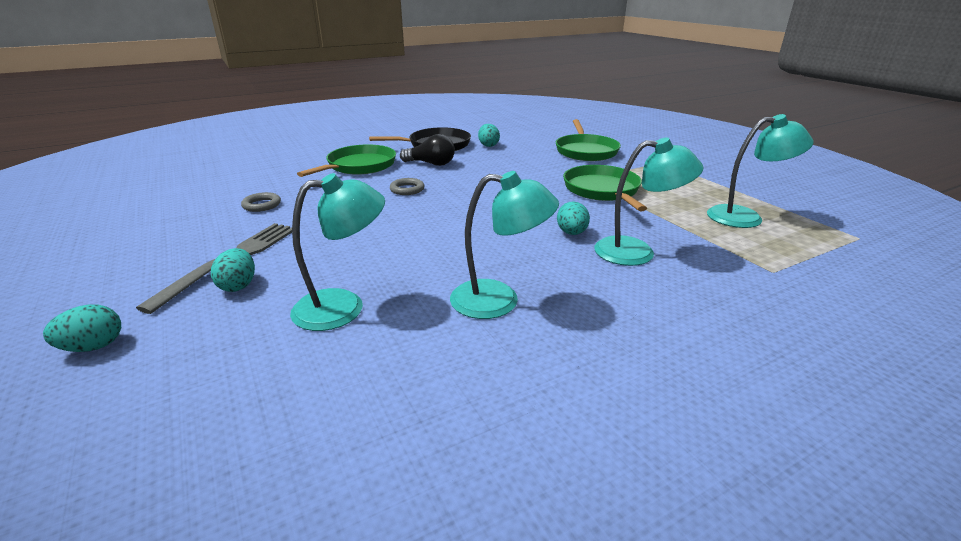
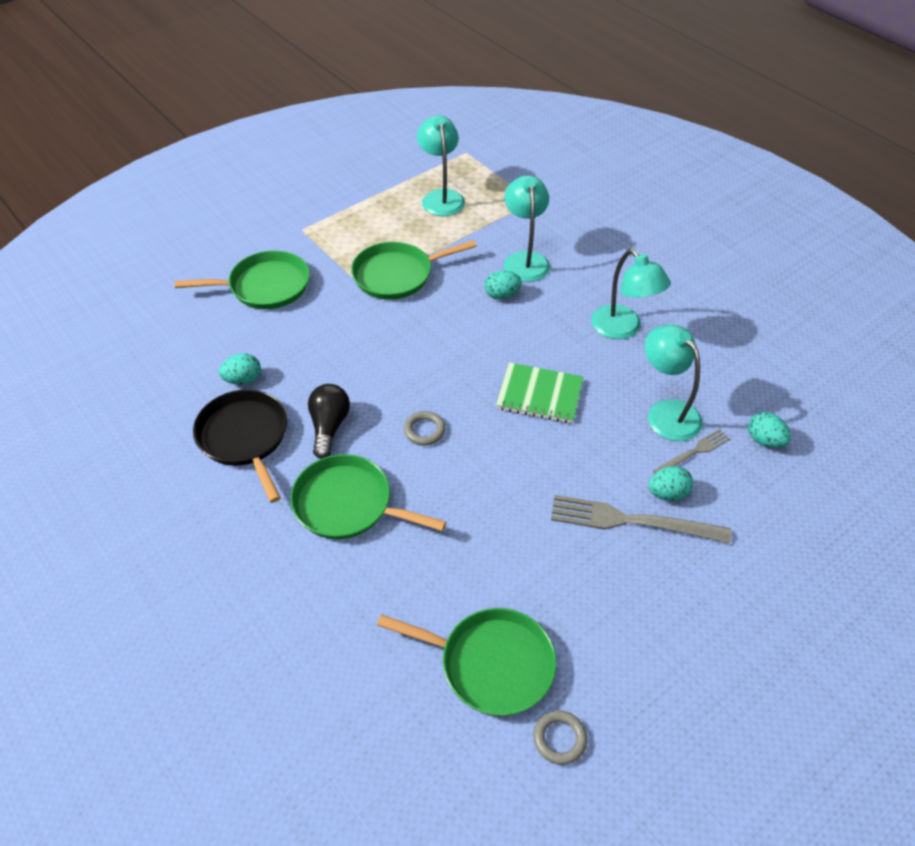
camera: 100 degrees left, 20 degrees up
(93, 347) = (777, 543): turquoise egg -> turquoise egg (764, 440)
(190, 195) = (491, 664): none -> green pan
(262, 205) = (503, 559): grey ring -> grey ring (559, 739)
(271, 314) = (693, 452): none -> grey fork
(417, 236) = (539, 395): none -> green notebook
(499, 300) = (623, 329): turquoise lamp -> turquoise lamp turned 150 degrees clockwise

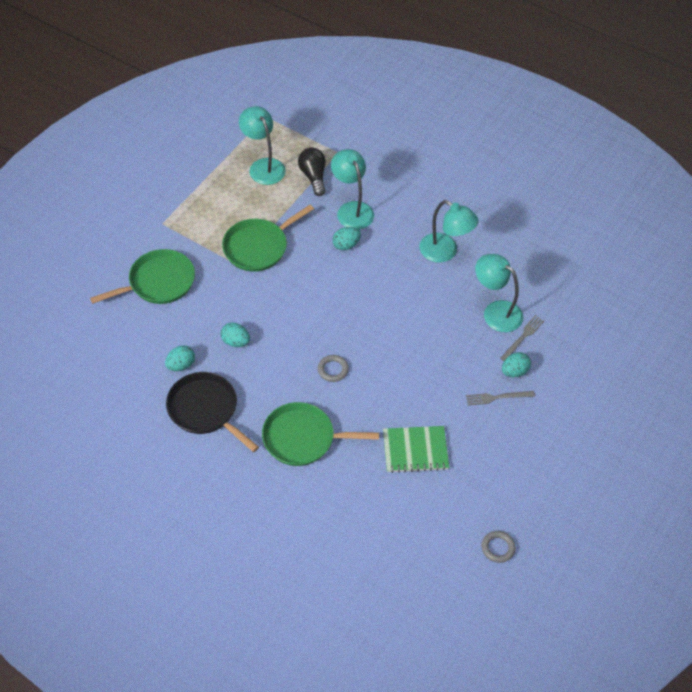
camera: 20 degrees left, 5 degrees up
(329, 427) = (263, 385): black light bulb -> black light bulb (313, 176)
(491, 664) = (440, 516): green pan -> none
(539, 395) = (403, 321): green notebook -> green notebook (415, 450)
(632, 521) = (497, 397): grey fork -> grey fork, size x0.56
(764, 440) = (567, 316): turquoise egg -> turquoise egg (235, 342)

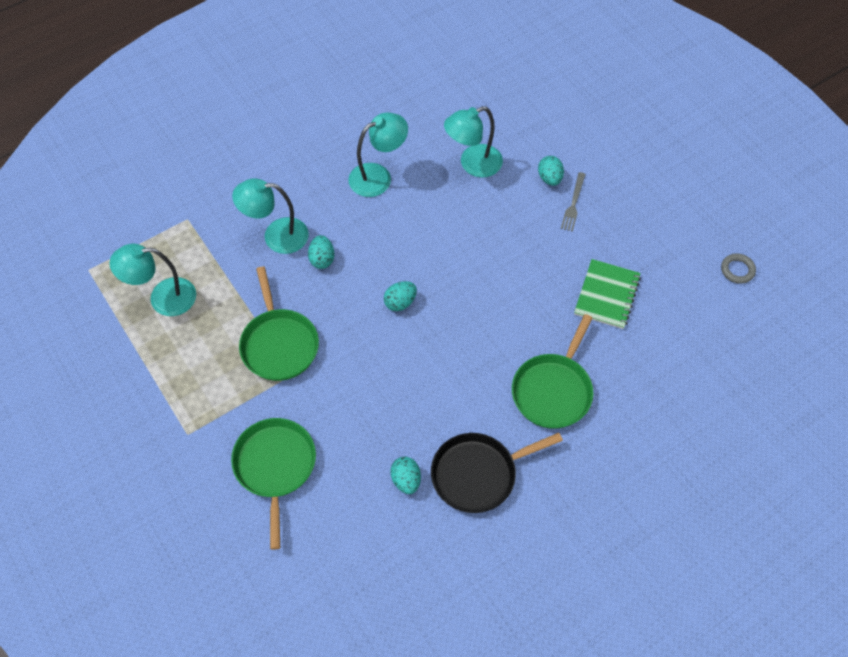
camera: 65 degrees left, 5 degrees up
(235, 342) = (400, 412): turquoise egg -> turquoise egg (400, 302)
(313, 176) = (208, 254): black light bulb -> none
(333, 370) = (479, 331): grey ring -> none
(523, 337) = (513, 155): grey fork -> none

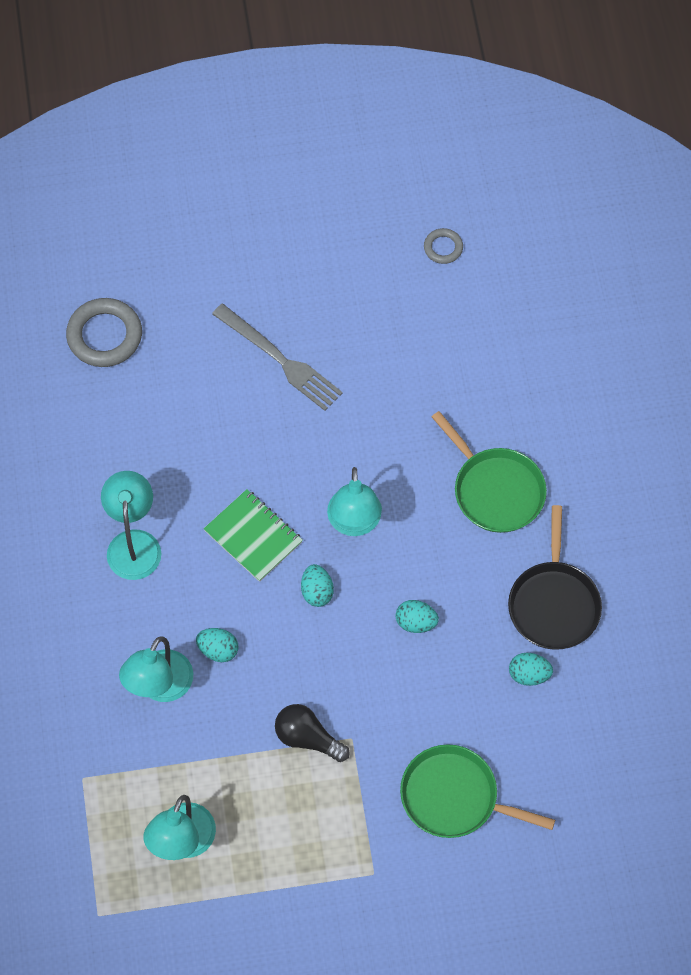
camera: 65 degrees left, 5 degrees up
(279, 344) = (307, 738): green pan -> black light bulb
(473, 164) = (171, 436): turquoise lamp -> turquoise lamp (354, 523)
(525, 97) = (104, 336): none -> grey ring
(549, 178) = (233, 366): turquoise egg -> turquoise egg (416, 622)
(573, 204) = (280, 360): grey fork -> grey fork, size x1.79
(606, 295) = (410, 385): green notebook -> green notebook (253, 537)

